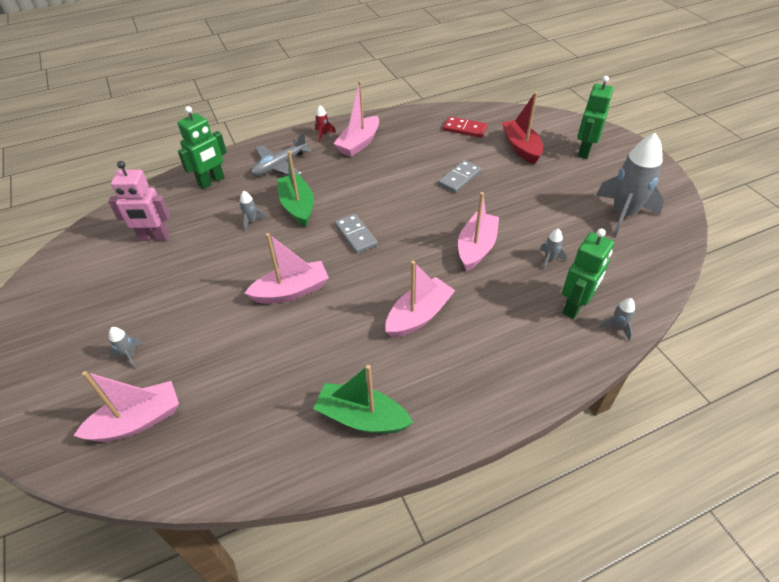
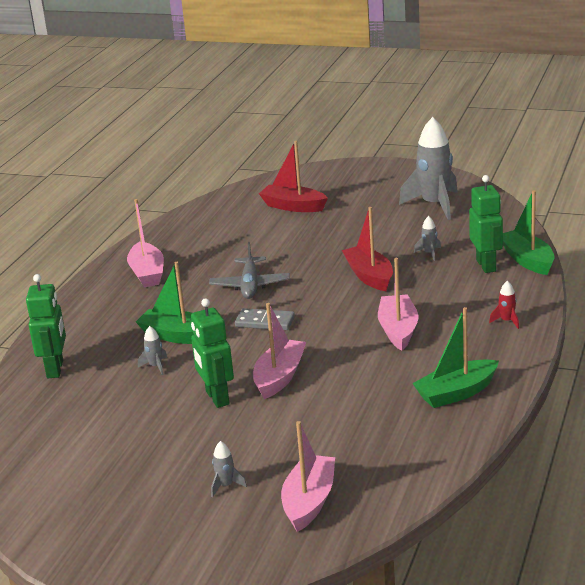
camera: 45 degrees left, 20 degrees down
(154, 237) = (83, 428): pink robot -> none
(280, 165) = (101, 324): grey plane -> grey plane (250, 285)
(323, 135) = (99, 285): red rocket -> red rocket (507, 321)
(459, 178) = (280, 248): grey domino -> none
(465, 129) = (224, 218): red domino -> none
(476, 248) = (369, 276): pink boat -> red boat
(584, 151) = (345, 185): green robot -> green robot (217, 398)
(617, 328) = (527, 260): grey rocket -> green boat

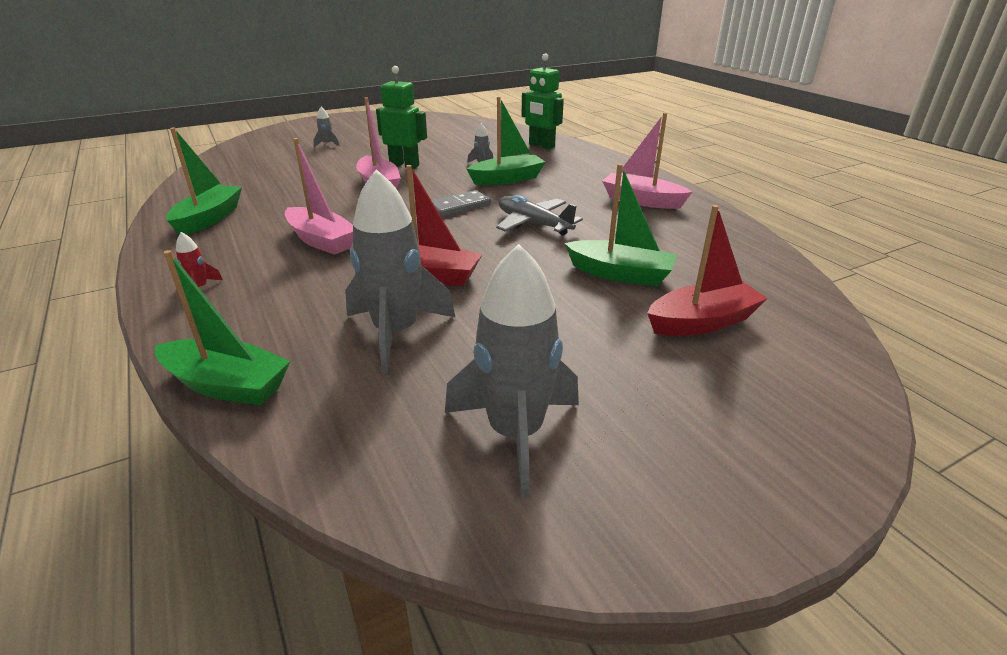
camera: 130 degrees right, 5 degrees up
(276, 237) = (620, 274): none -> green boat
(309, 501) = (265, 152): pink boat -> none
(429, 253) = (396, 332): grey rocket -> grey rocket, size x2.41
(486, 265) = (290, 348): green robot -> none

